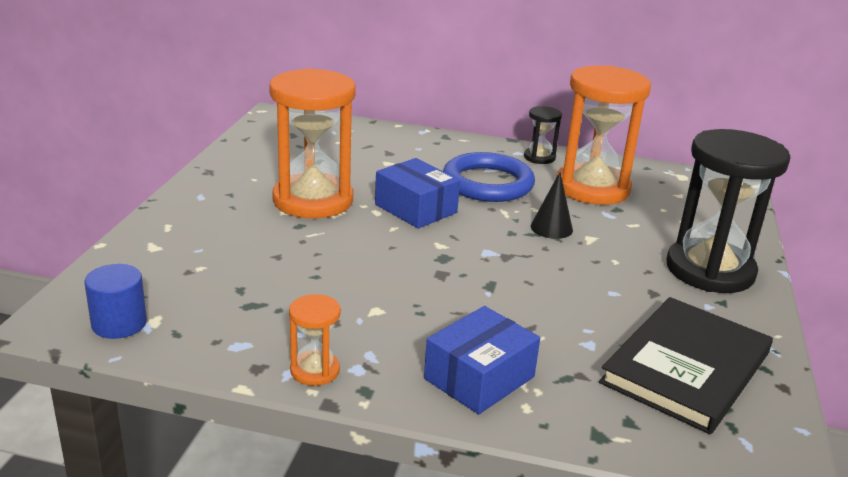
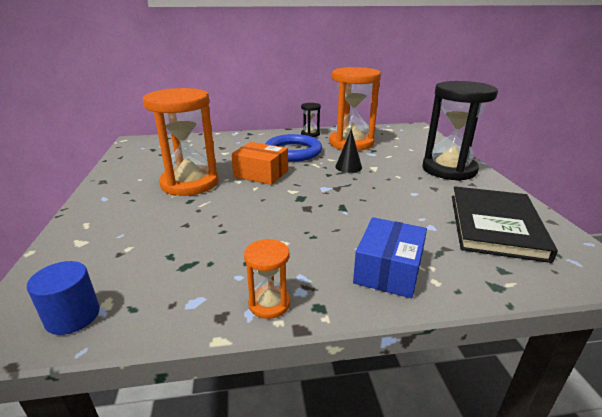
camera: 20 degrees left, 0 degrees up
(416, 208) = (261, 174): blue box -> orange box

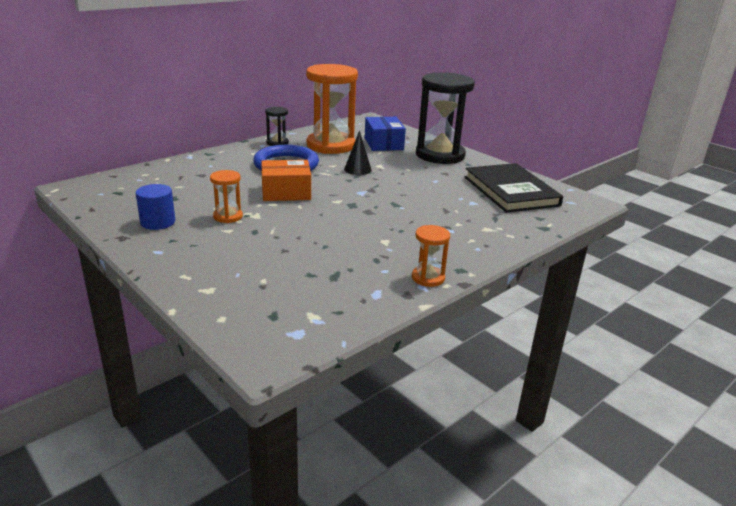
camera: 35 degrees left, 0 degrees up
(73, 316) = (301, 330): blue cylinder -> blue cylinder (158, 222)
(190, 183) = (228, 216): orange hourglass -> orange hourglass, size x0.45
(388, 270) = (476, 237): blue box -> blue box (383, 144)

